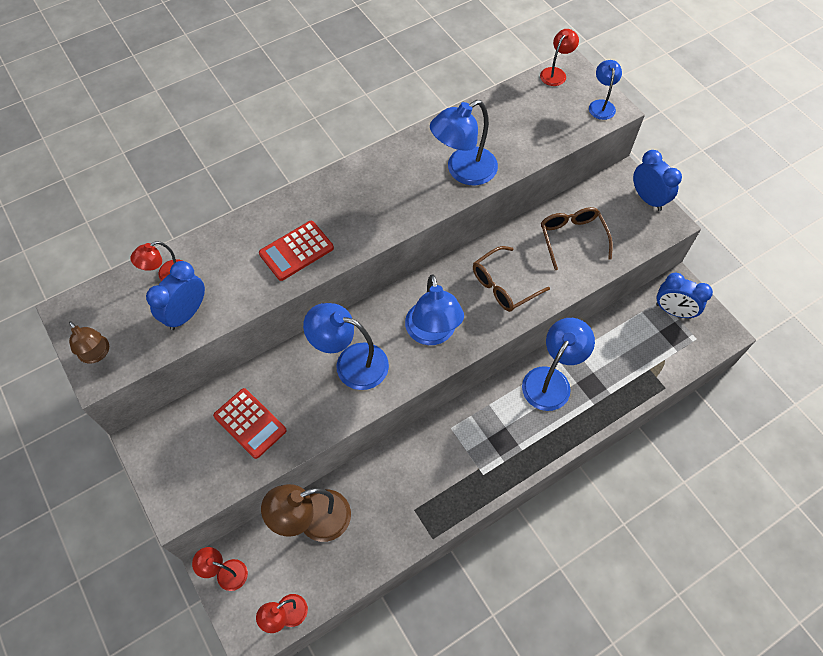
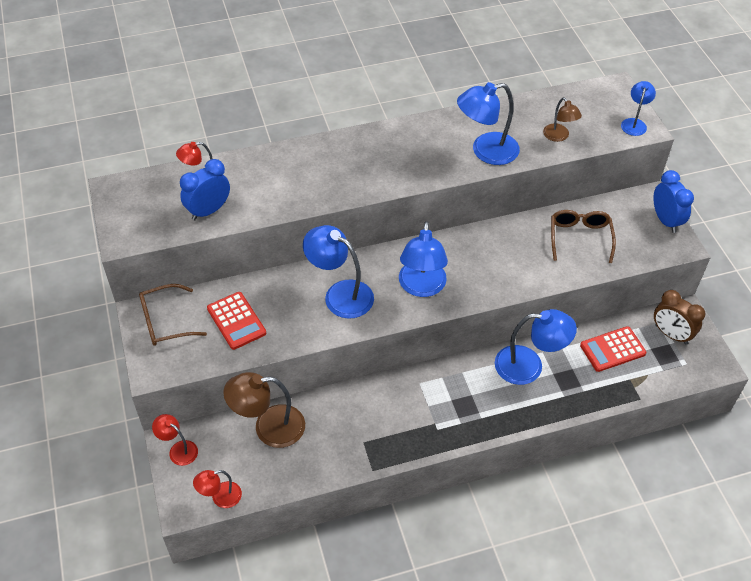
camera: 15 degrees right, 10 degrees down
(97, 354) = (126, 224): brown lamp -> brown lamp (559, 136)
(296, 251) = (317, 183): red calculator -> red calculator (612, 349)
(504, 285) = (501, 263): brown glasses -> brown glasses (165, 322)
(551, 380) = (529, 366): blue lamp -> blue lamp turned 45 degrees clockwise
(556, 73) = (600, 89): red lamp -> none
(673, 311) = (671, 334): blue clock -> brown clock

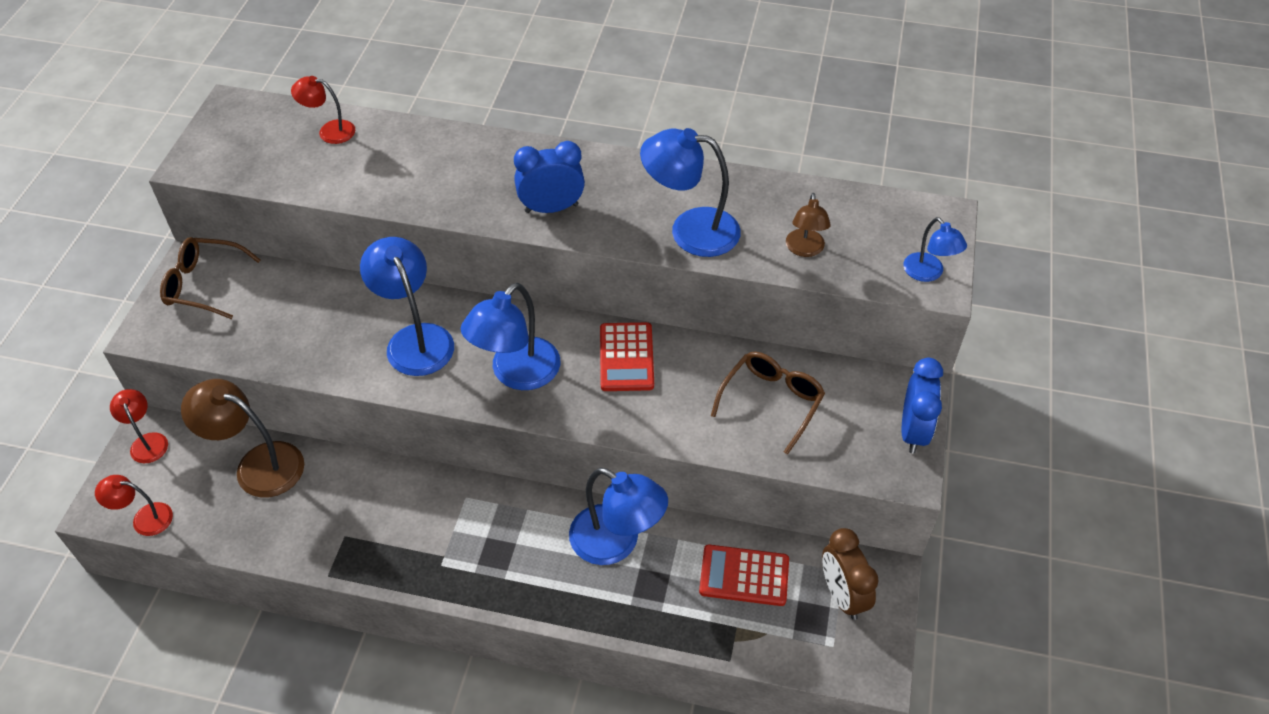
camera: 30 degrees right, 0 degrees up
(208, 211) = (304, 170): blue clock -> blue clock (551, 208)
(236, 321) = (277, 317): red calculator -> red calculator (626, 357)
(634, 123) = (928, 273): blue lamp -> blue lamp turned 105 degrees clockwise

